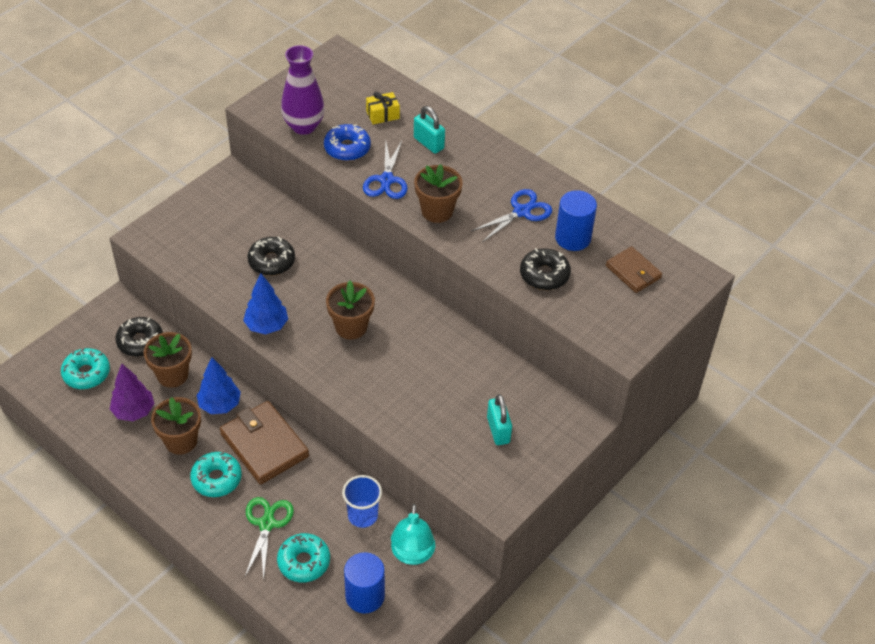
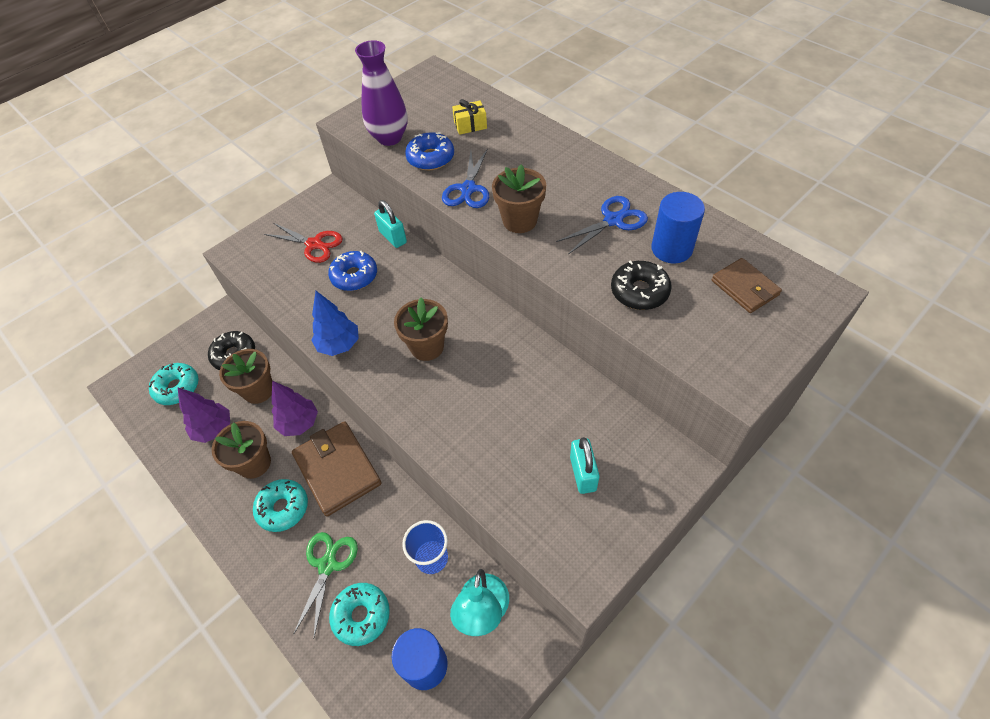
camera: 10 degrees right, 5 degrees up
(220, 405) = (299, 423): blue tree -> purple tree
(225, 229) = (314, 244): none -> red scissors
(271, 261) = (354, 276): black donut -> blue donut
(428, 143) = (515, 151): turquoise padlock -> turquoise padlock (393, 237)

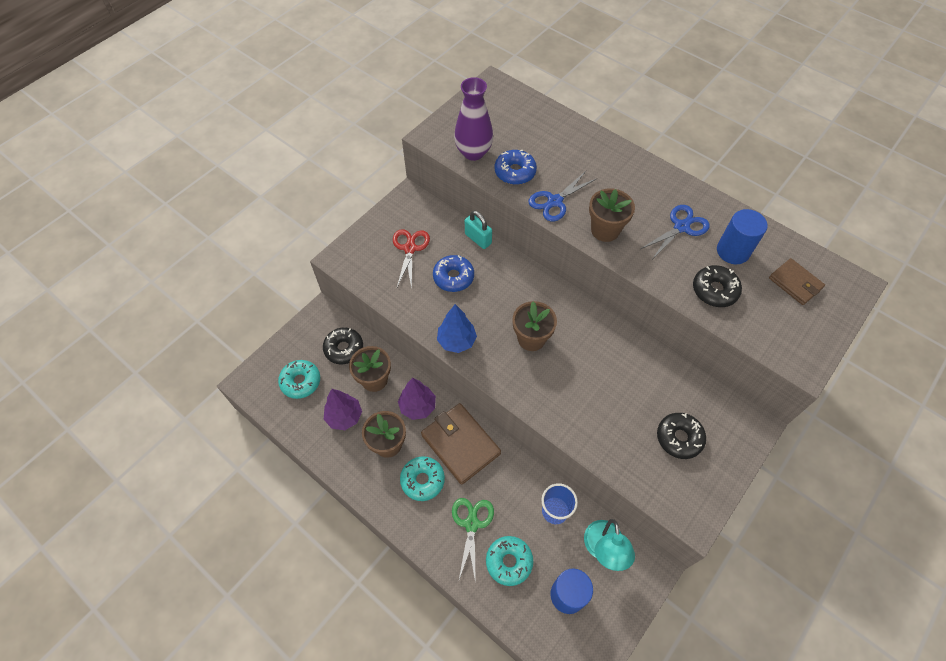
camera: 10 degrees left, 5 degrees up
(314, 244) = (410, 248): red scissors -> red scissors turned 105 degrees counterclockwise
(468, 189) = (554, 201): blue scissors -> blue scissors turned 45 degrees clockwise
(470, 125) = (541, 138): yellow gift -> none
(583, 473) = (679, 438): turquoise padlock -> black donut

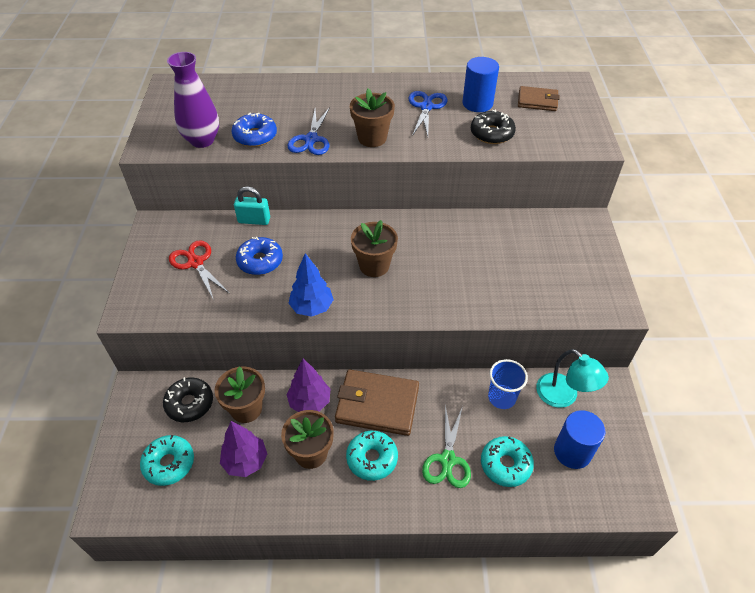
camera: 40 degrees left, 10 degrees down
(471, 524) = (447, 460): green scissors -> green scissors turned 135 degrees counterclockwise
(679, 438) = (551, 262): black donut -> none

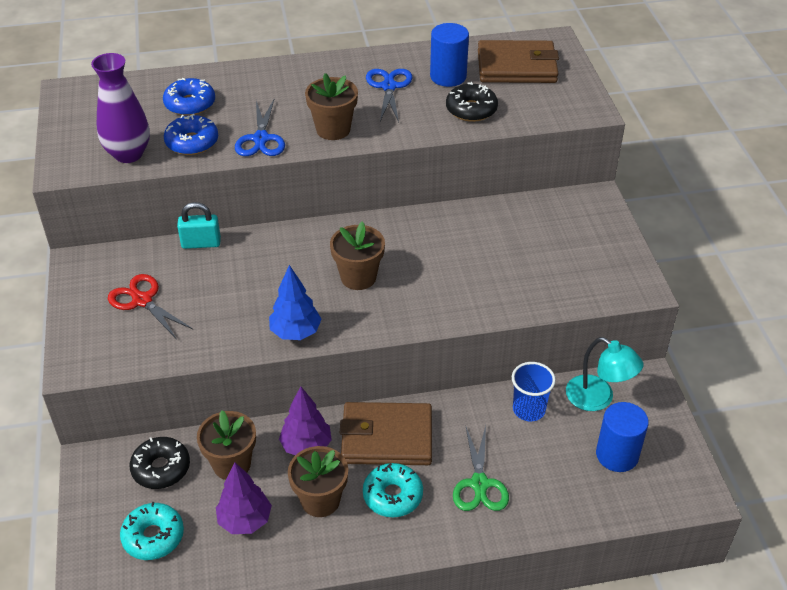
camera: 10 degrees left, 5 degrees down
(260, 261) = (221, 289): blue donut -> blue donut (190, 104)
(505, 465) = (545, 479): turquoise donut -> none
(537, 101) = (516, 66): brown wallet -> brown wallet, size x1.68

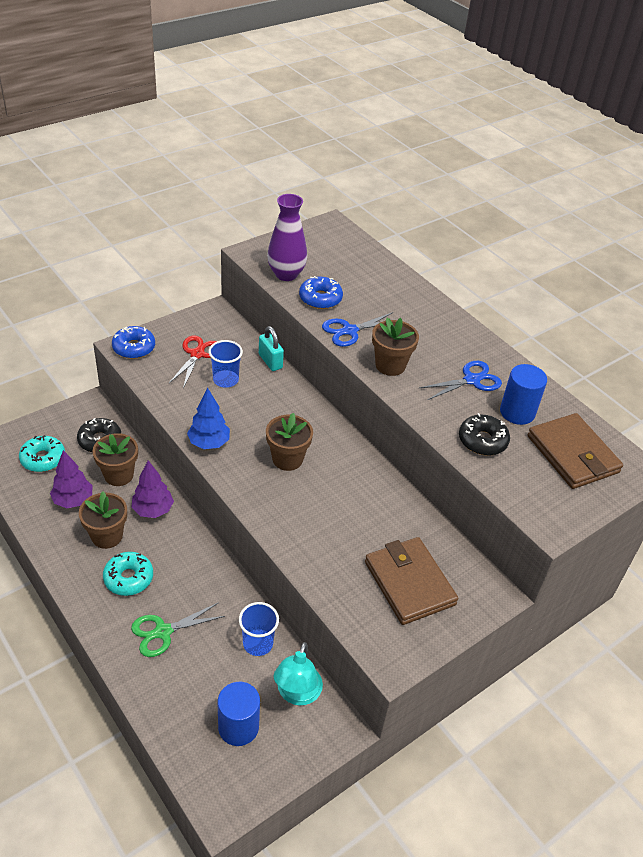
camera: 60 degrees right, 0 degrees up
(190, 104) = (362, 282): blue donut -> blue donut (134, 348)
(204, 289) = (225, 380): none -> blue cup
(387, 437) = (183, 555): brown wallet -> brown wallet (409, 583)

